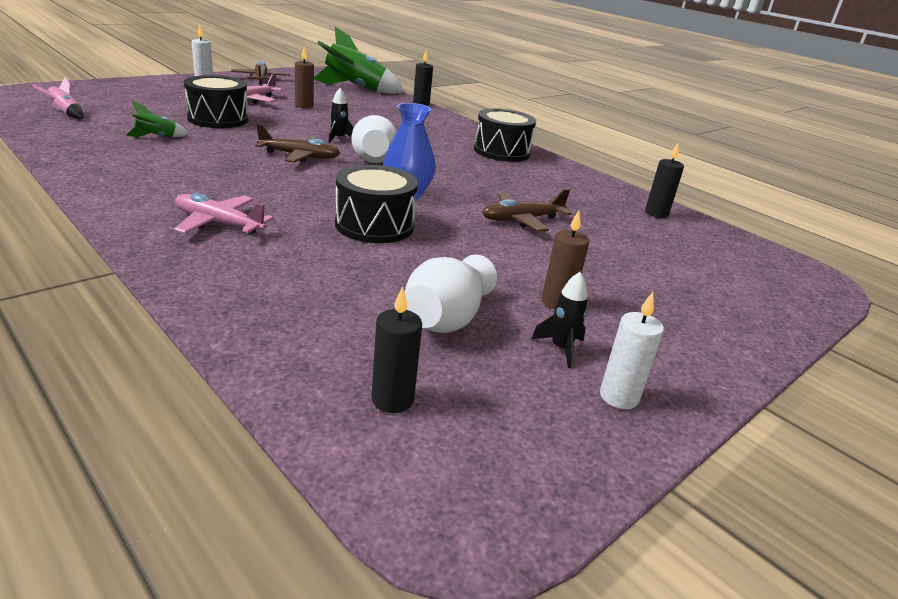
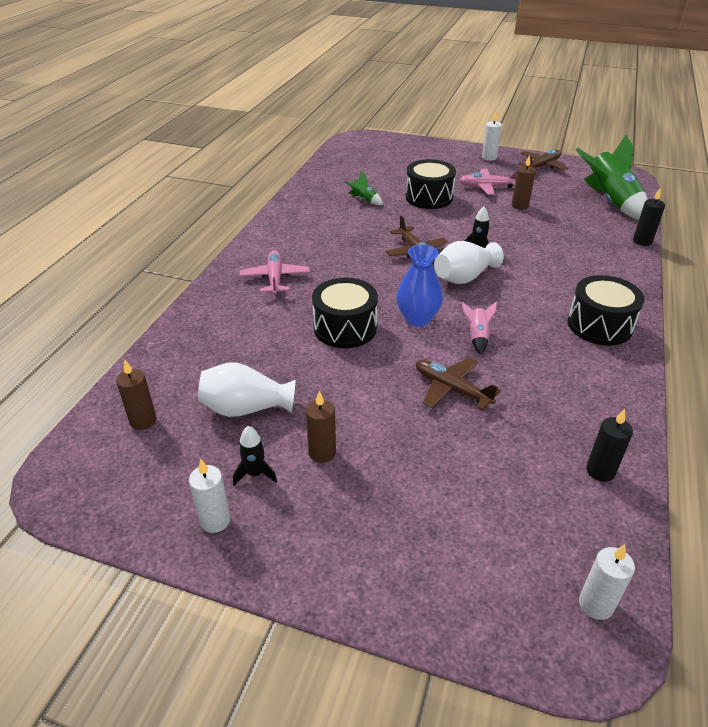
camera: 65 degrees right, 10 degrees up
(65, 113) = (352, 163): pink rocket -> pink rocket (477, 336)
(392, 400) = (143, 421): black candle -> brown candle
(778, 264) = (595, 604): none -> white candle

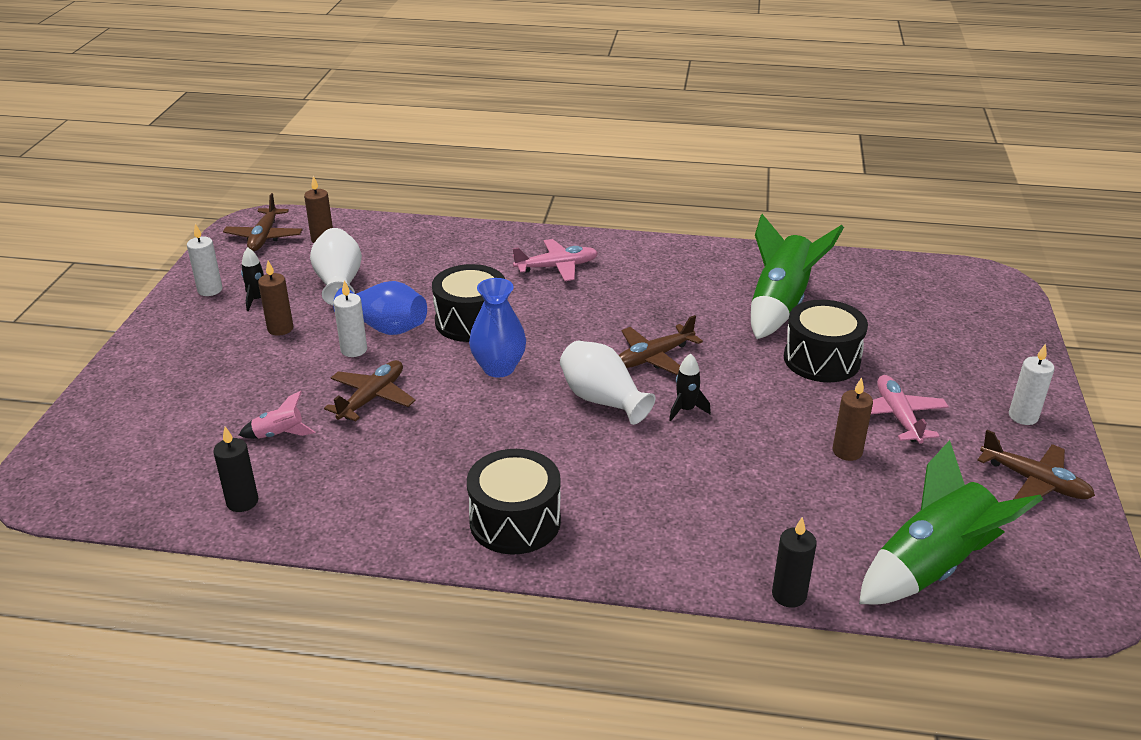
camera: 80 degrees right, 5 degrees down
(106, 473) = (264, 237): none -> brown plane
(341, 378) = (386, 327): none -> blue vase
(364, 200) = (780, 305): green rocket -> green rocket, size x2.26
(477, 336) = (471, 414): pink rocket -> pink rocket (279, 434)
(595, 604) = (85, 487): white candle -> white candle (354, 350)

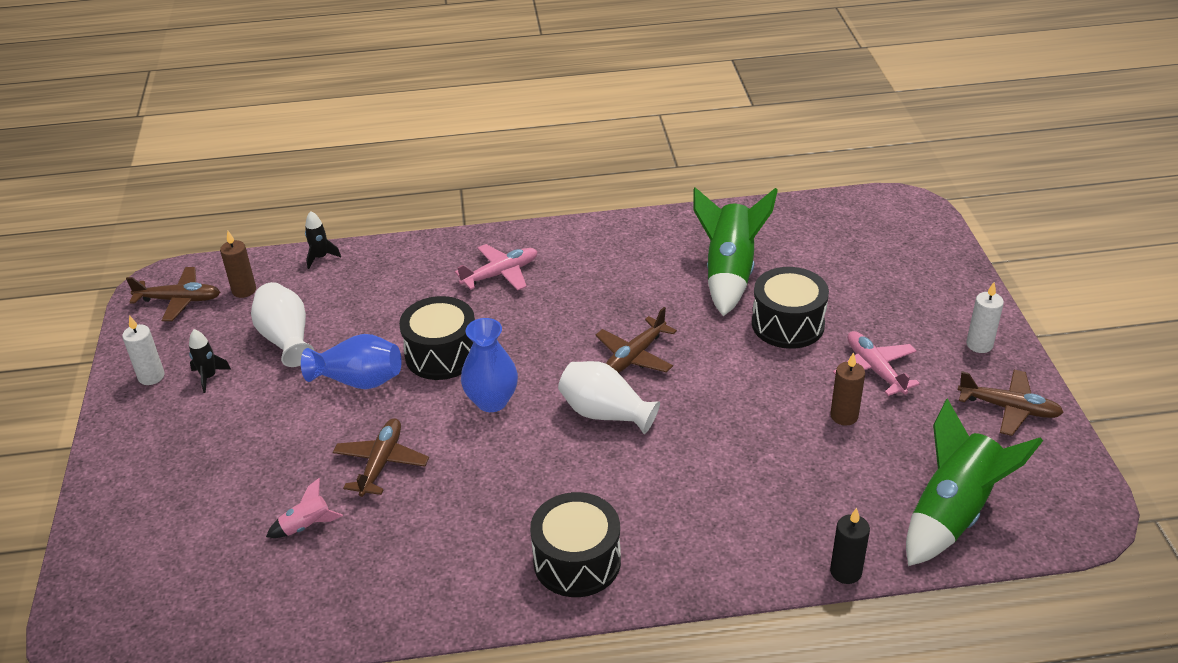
camera: 15 degrees left, 5 degrees up
(242, 502) = (304, 608): black candle -> none
(264, 237) = (179, 300): brown plane -> brown plane turned 75 degrees counterclockwise
(280, 329) = (250, 406): brown candle -> none
(354, 350) = (338, 413): white candle -> none
(686, 410) = (686, 406): black rocket -> black rocket (320, 257)

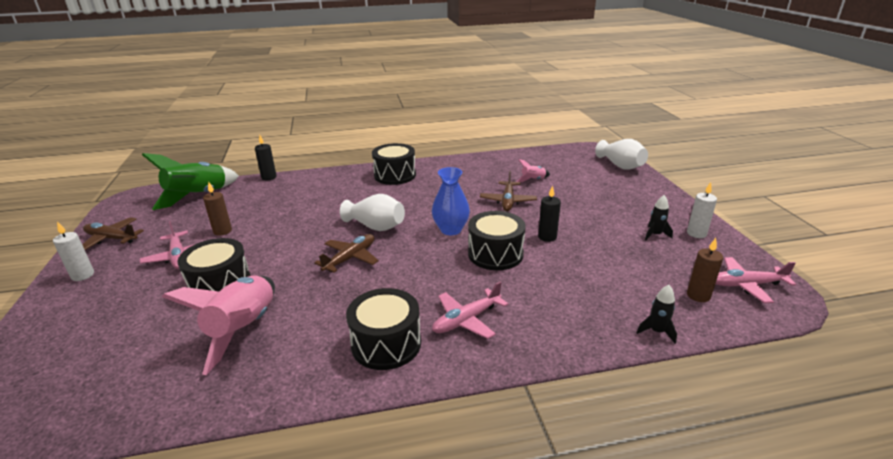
camera: 175 degrees right, 10 degrees down
(179, 300) = (746, 285): brown plane -> pink plane
(286, 339) = (622, 259): white vase -> white vase (620, 166)
(359, 380) = (547, 237): blue vase -> black candle
(582, 255) = (386, 344): none -> black drum
(729, 273) = (244, 329): green rocket -> pink rocket

